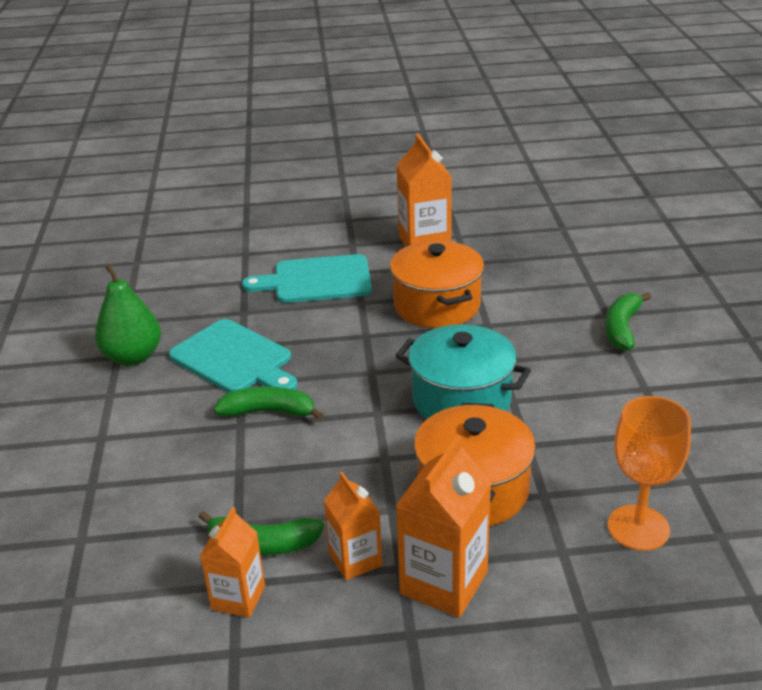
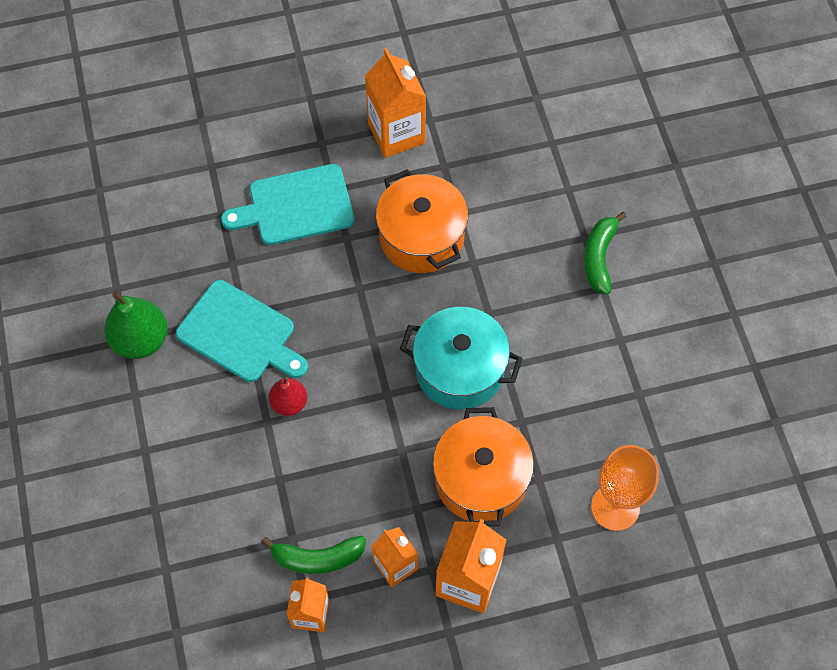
camera: 10 degrees left, 30 degrees up
(269, 412) = (289, 403): green banana -> red pear

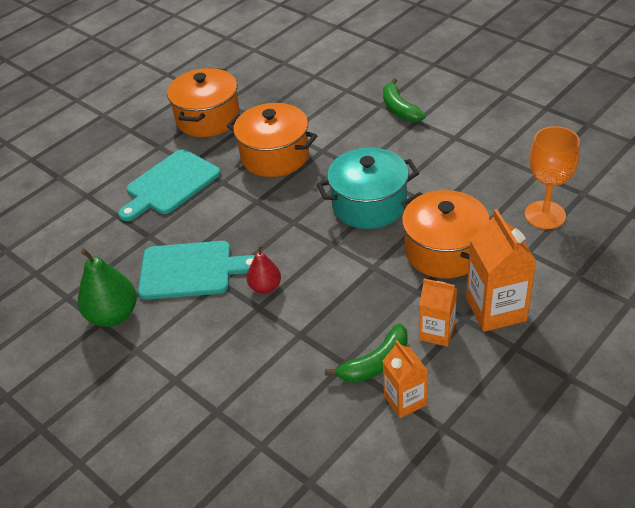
camera: 30 degrees left, 20 degrees down
(396, 133) = (208, 118): orange carton -> orange pot

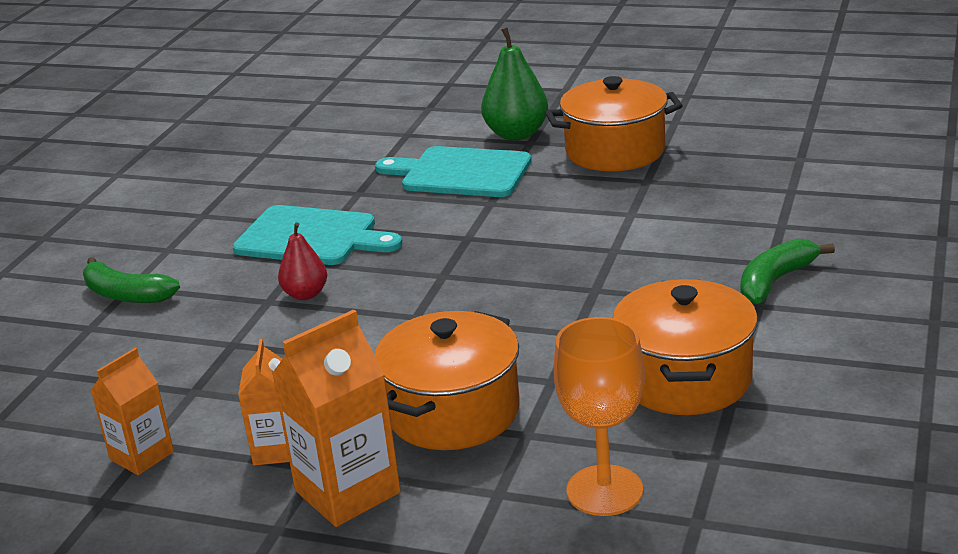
camera: 65 degrees right, 15 degrees down
(113, 315) = (216, 218): green pear -> green pear (516, 134)
(191, 270) = (311, 237): turquoise cutting board -> turquoise cutting board turned 45 degrees counterclockwise
(275, 156) = (572, 220): orange pot -> orange pot (685, 379)
(369, 205) = (517, 321): turquoise pot -> none
(375, 363) = (201, 414): green banana -> green banana (126, 294)

